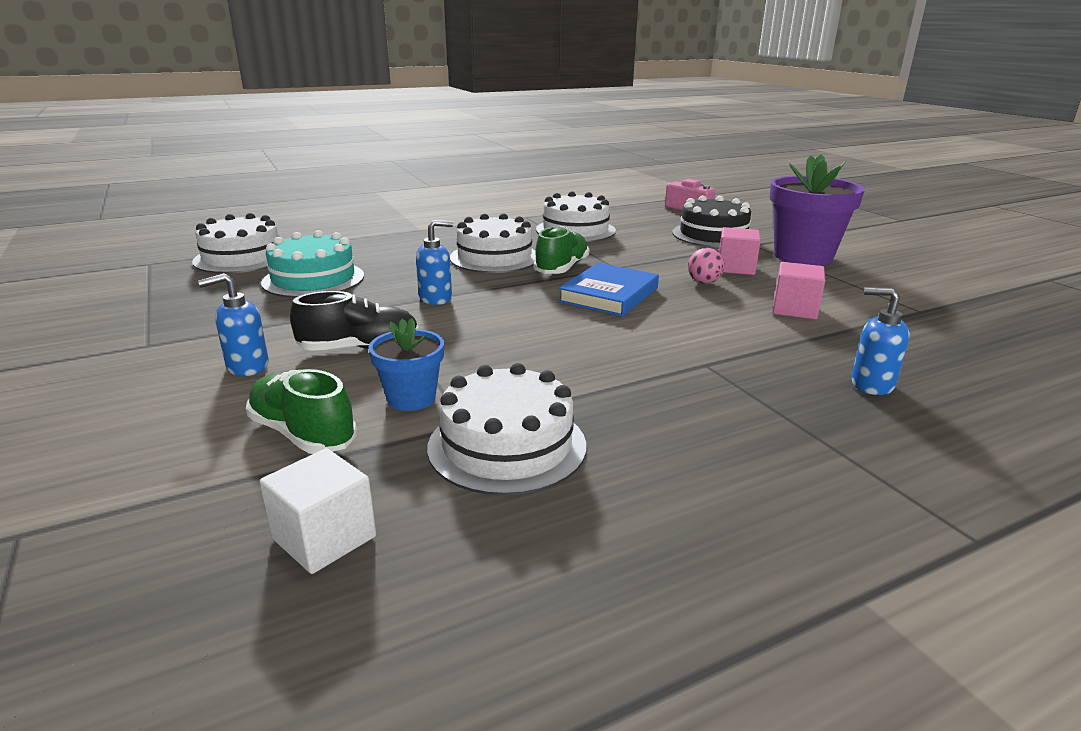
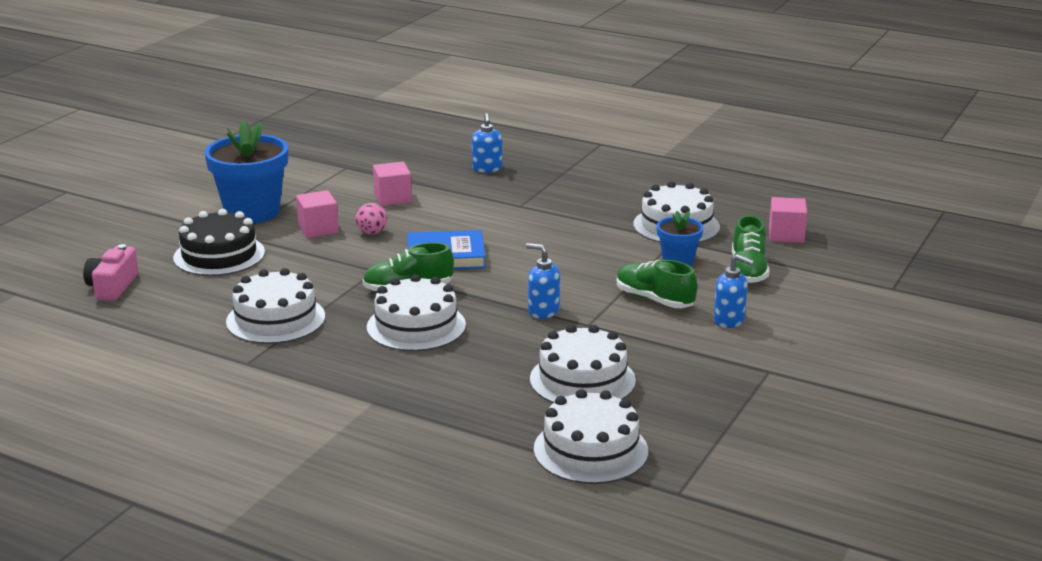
camera: 125 degrees left, 0 degrees up
(313, 279) = (582, 380): turquoise cake -> white cake
(324, 538) = (786, 235): white cube -> pink cube
(360, 348) = (654, 300): black shoe -> green shoe
(803, 256) = (252, 212): purple flower pot -> blue flower pot

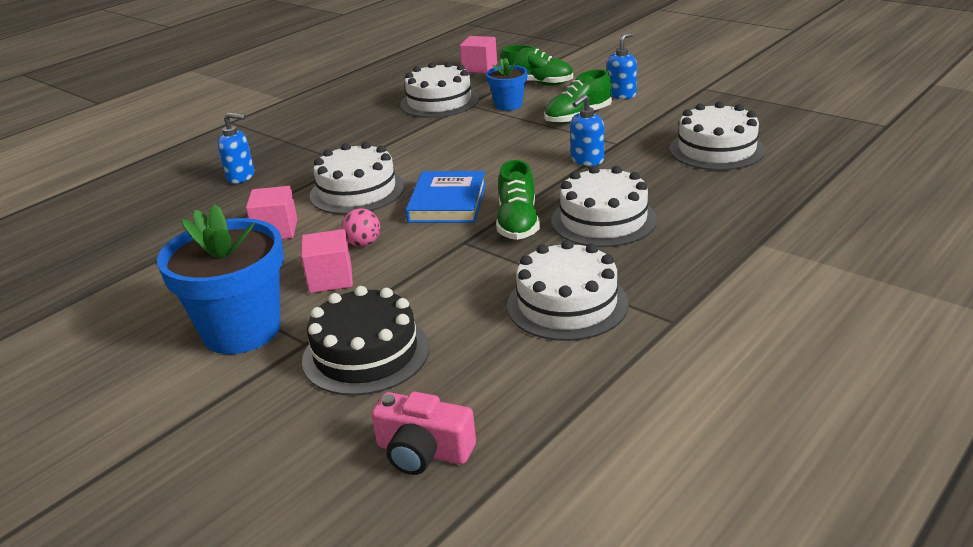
camera: 75 degrees left, 5 degrees up
(590, 450) = (832, 151): white cake -> white cake (357, 191)

